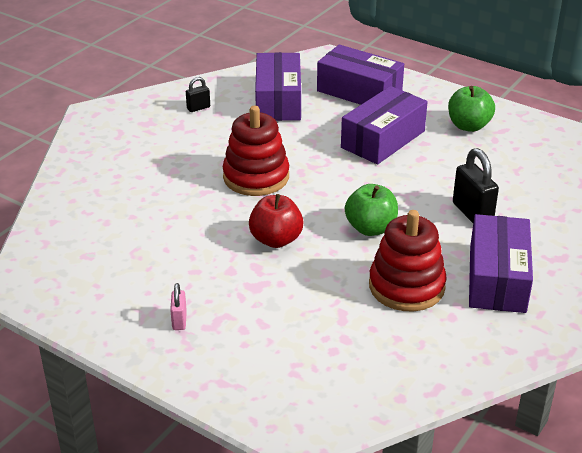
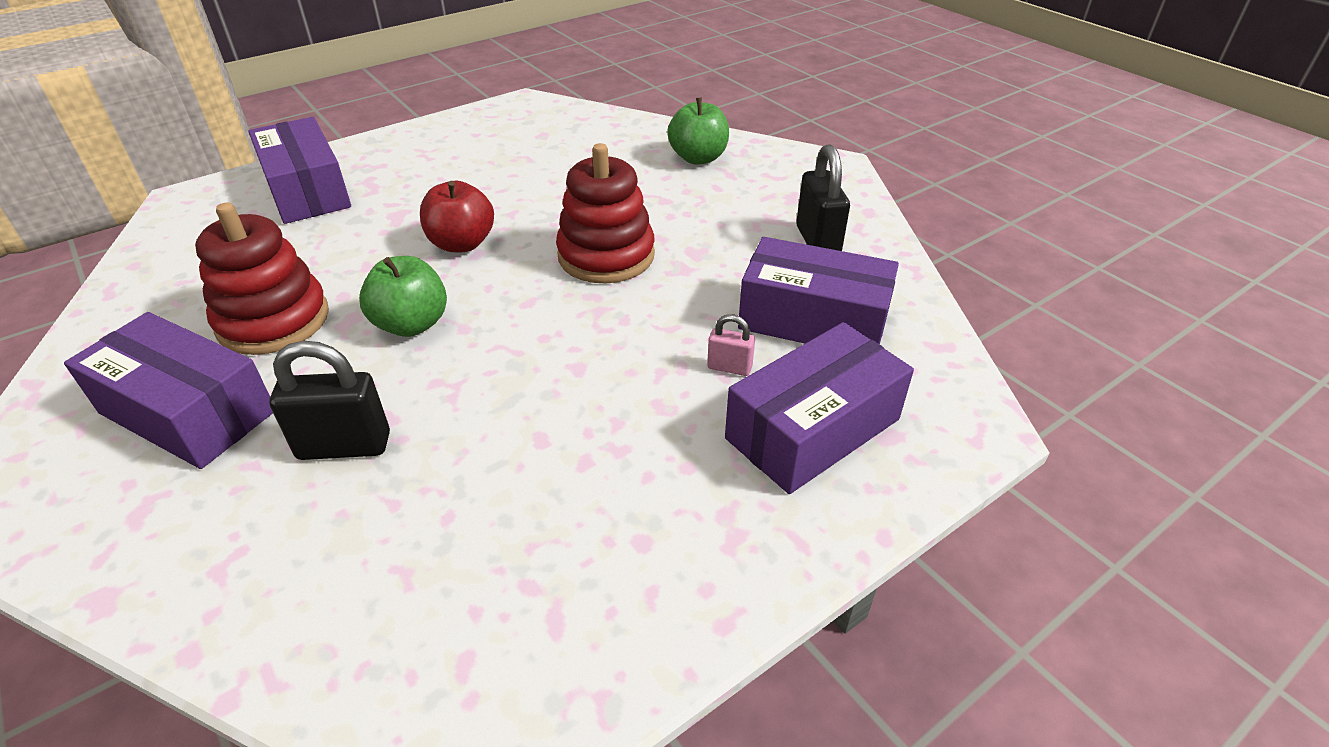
camera: 110 degrees right, 5 degrees up
(179, 320) = (395, 166): pink padlock -> pink padlock (729, 367)
(198, 108) = (817, 241): black padlock -> black padlock, size x1.84
(383, 139) = (627, 409): purple box -> purple box (307, 190)
(468, 126) = (604, 560): green apple -> green apple (698, 158)

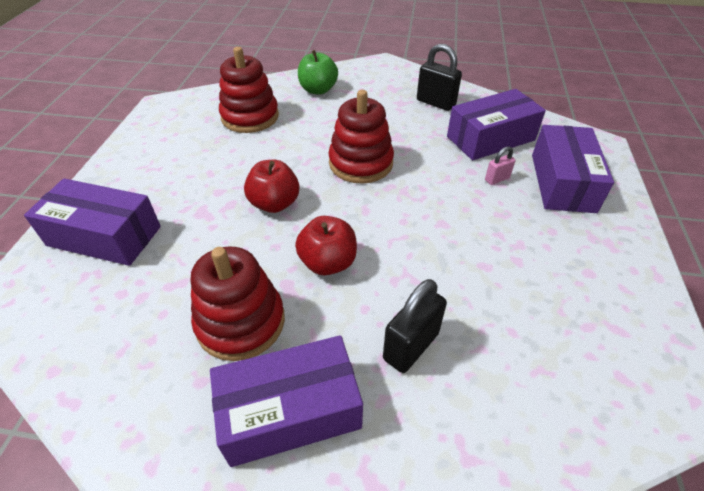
camera: 45 degrees left, 5 degrees up
(411, 324) = (328, 263): green apple -> red apple
(581, 152) = (250, 117): none -> red stacking toy

